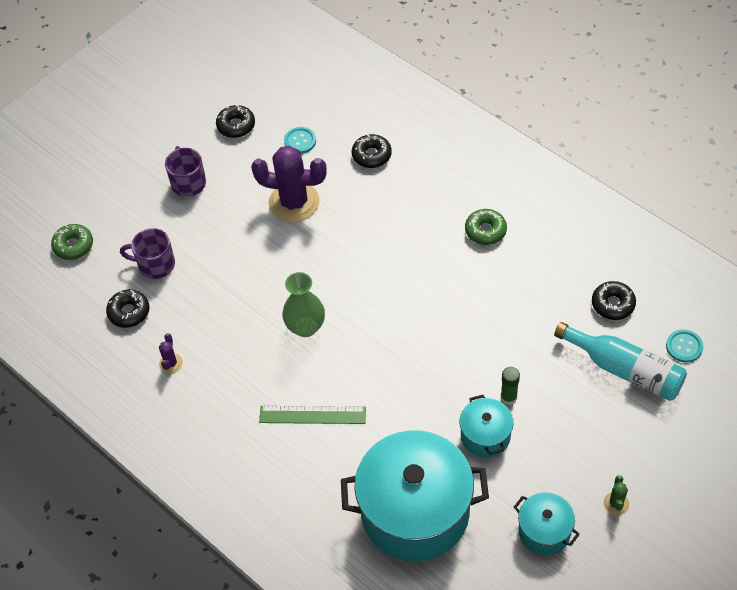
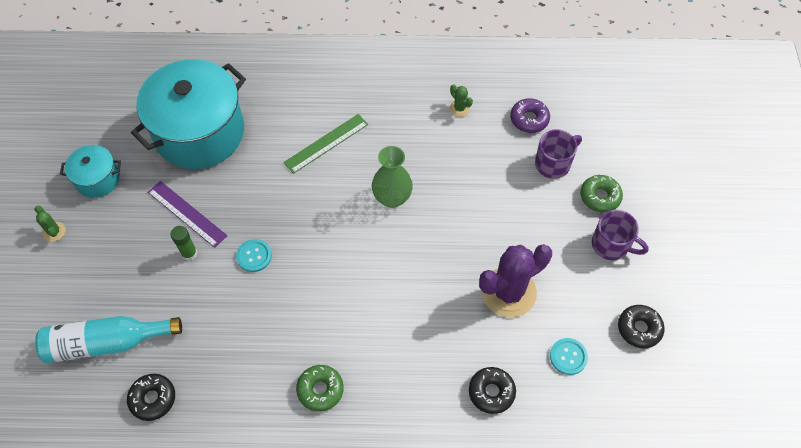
camera: 135 degrees right, 5 degrees up
(73, 246) = (628, 134): green donut -> green donut (600, 197)
(129, 312) = (529, 119): black donut -> purple donut
(171, 363) = (459, 108): purple cactus -> green cactus
(485, 436) = (187, 213): turquoise pot -> purple ruler
(684, 346) = (64, 402): turquoise button -> turquoise button (254, 256)

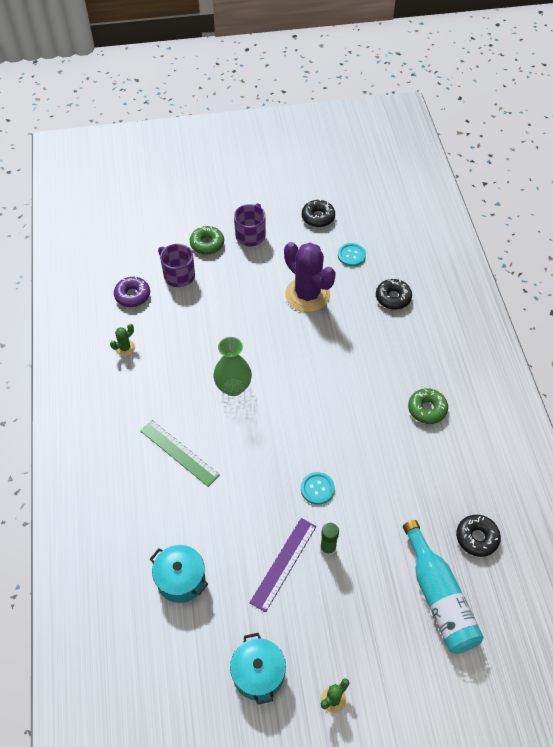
camera: 100 degrees left, 5 degrees down
(199, 132) = (181, 580): turquoise pot -> turquoise pot, size x0.48

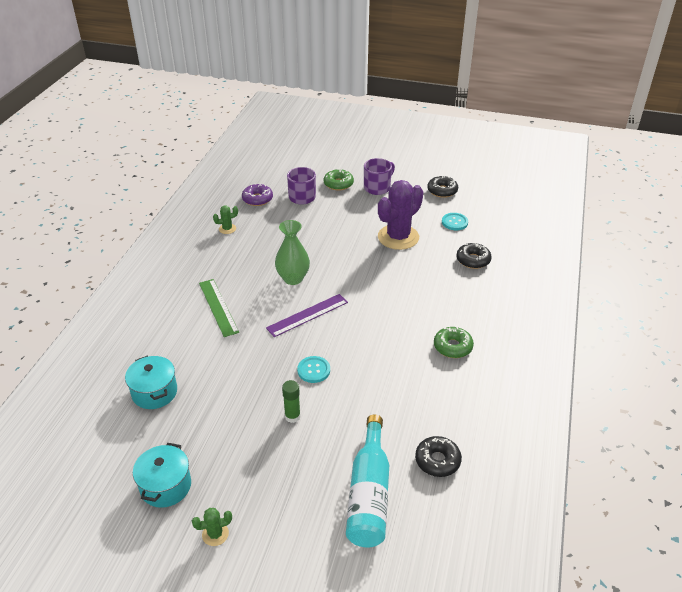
camera: 25 degrees right, 15 degrees down
(283, 563) = (246, 413): purple ruler -> purple ruler (307, 315)
(307, 295) = (398, 237): purple cactus -> purple cactus turned 60 degrees clockwise

